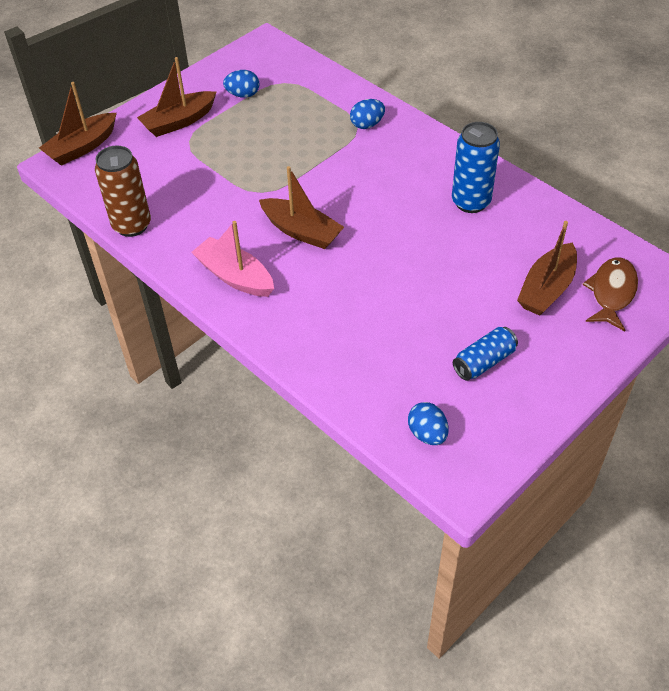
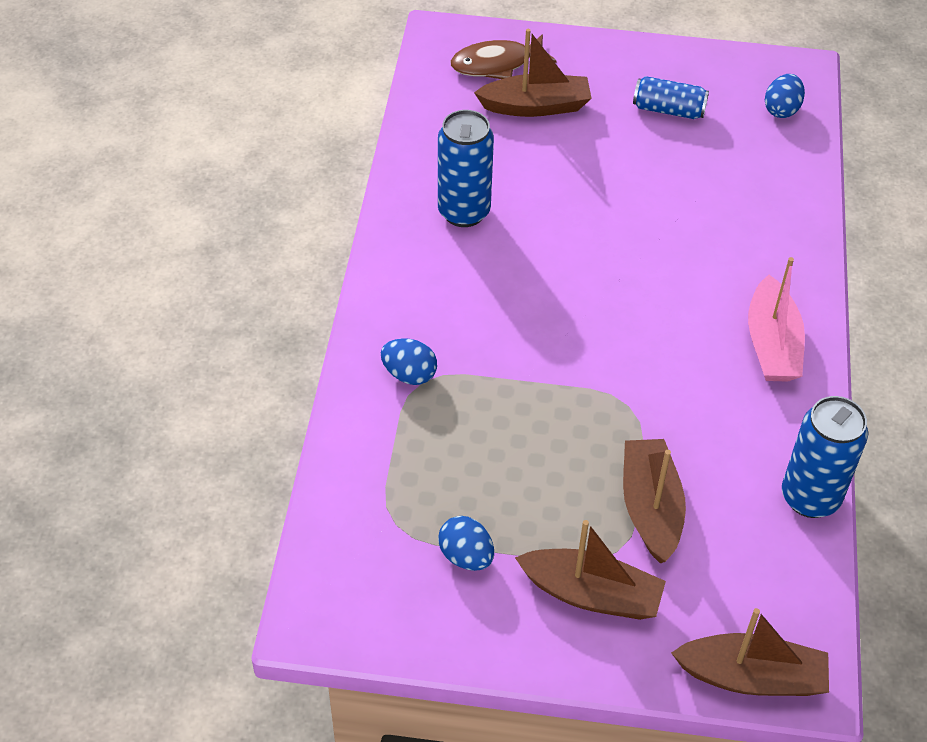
camera: 130 degrees left, 0 degrees up
(132, 225) = (810, 497): brown can -> blue can
(301, 231) = (651, 328): brown boat -> brown boat (650, 508)

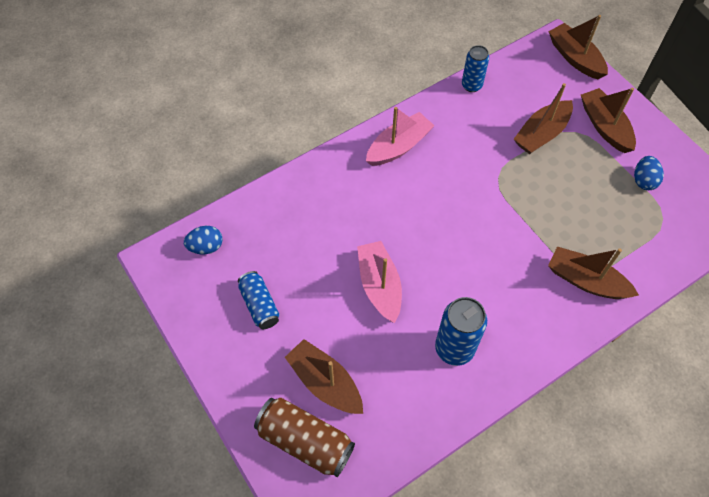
camera: 130 degrees left, 10 degrees up
(409, 374) = (586, 281): blue egg -> brown boat
(496, 64) = (305, 441): brown fish -> brown can
(595, 204) = (379, 286): none -> pink boat
(810, 497) = (471, 85): blue can -> blue can, size x0.65

